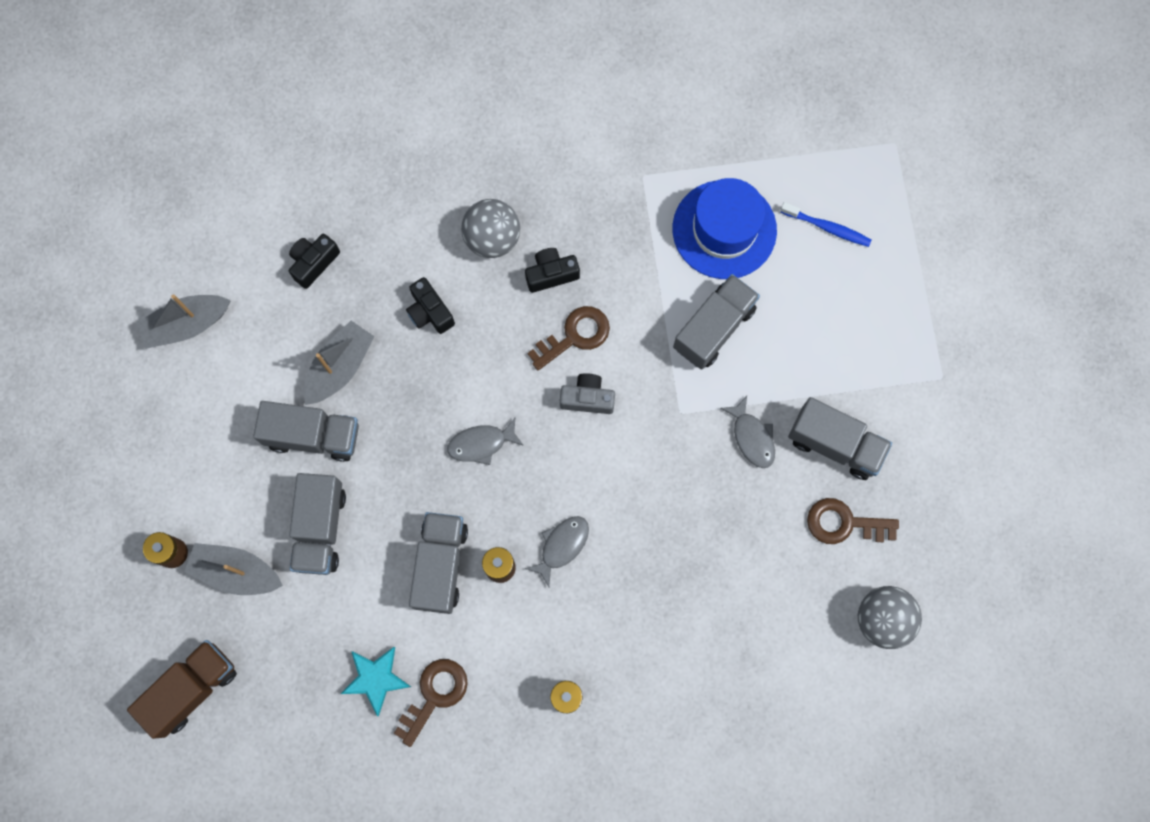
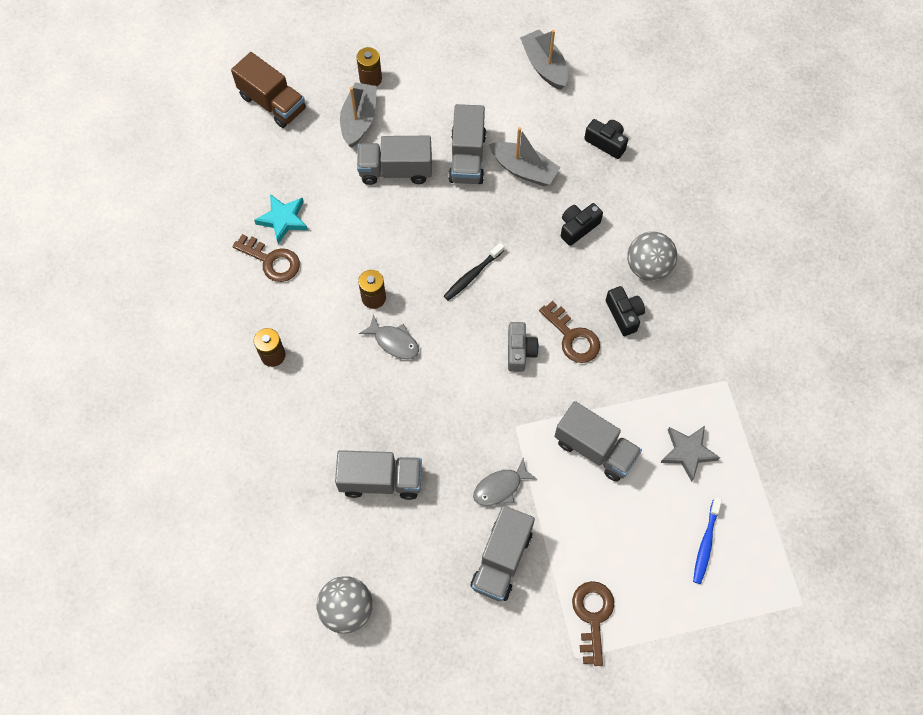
camera: 85 degrees right, 10 degrees down
(440, 565) = (372, 255): grey truck -> grey truck (381, 480)
(481, 444) = (473, 275): grey fish -> black toothbrush
(724, 229) = (688, 452): blue hat -> grey star
(844, 523) = (430, 571): brown key -> brown key (592, 616)

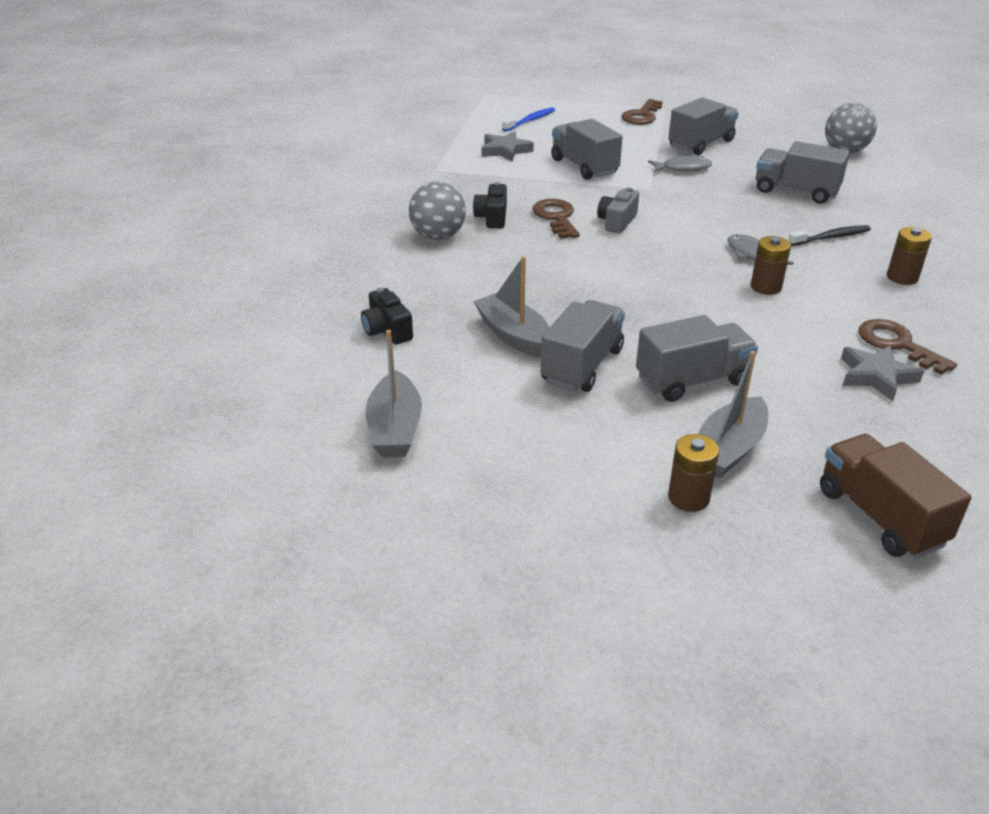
camera: 155 degrees left, 30 degrees down
(283, 219) = (876, 376): turquoise star -> grey star
(395, 170) = (692, 380): grey truck -> grey truck turned 45 degrees counterclockwise
(473, 275) = (636, 275): black toothbrush -> black toothbrush (830, 237)
(578, 227) = (487, 277): black camera -> none

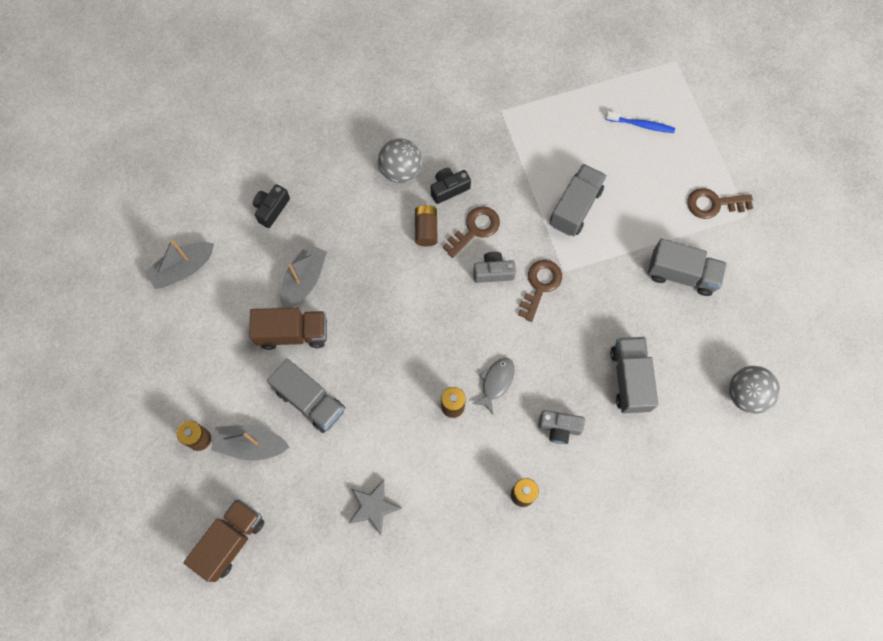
camera: 60 degrees right, 35 degrees up
(505, 151) = (568, 138): grey star -> none
(528, 242) = (426, 229): none -> brown battery
(582, 366) = (293, 333): grey truck -> brown truck
(683, 168) = (620, 279): grey fish -> none
(830, 237) = (559, 428): black toothbrush -> grey camera
(897, 344) = (421, 511): brown key -> brown key (540, 285)

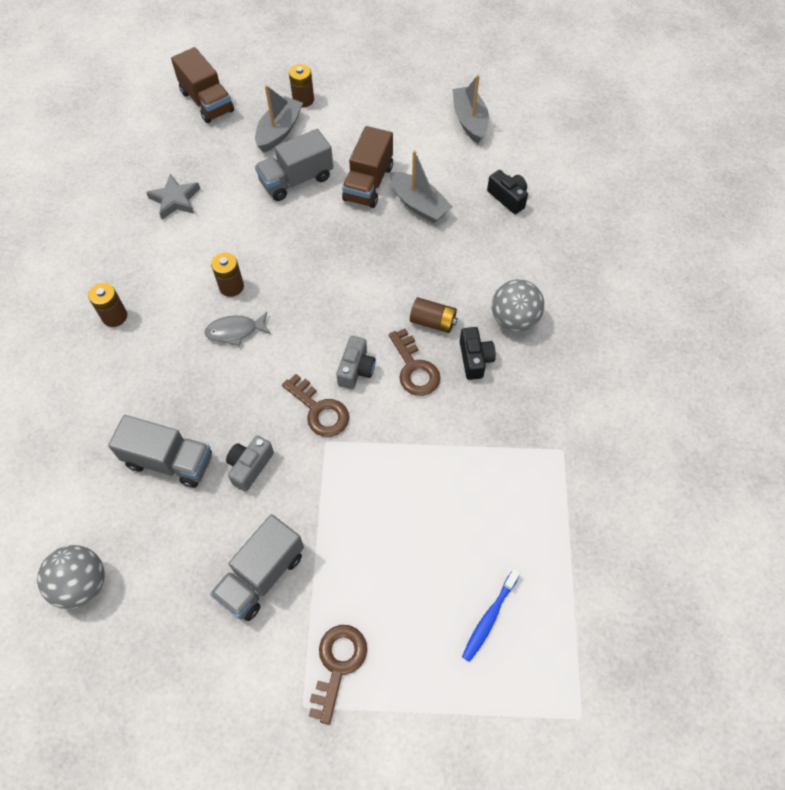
camera: 110 degrees right, 10 degrees down
(496, 382) = (235, 331): grey fish -> grey fish turned 120 degrees clockwise
(559, 428) = (158, 371): grey camera -> grey camera (250, 466)
(575, 207) = (400, 485): grey truck -> none

